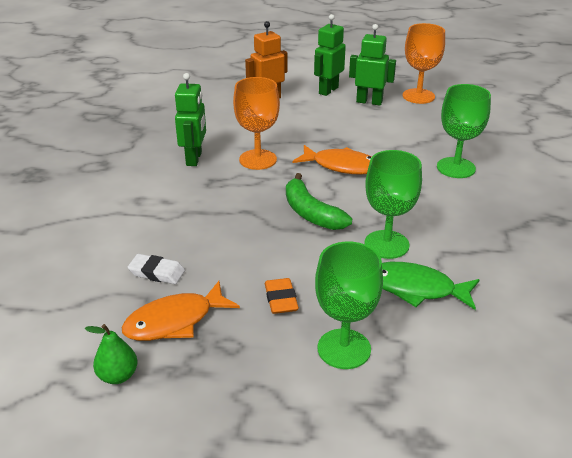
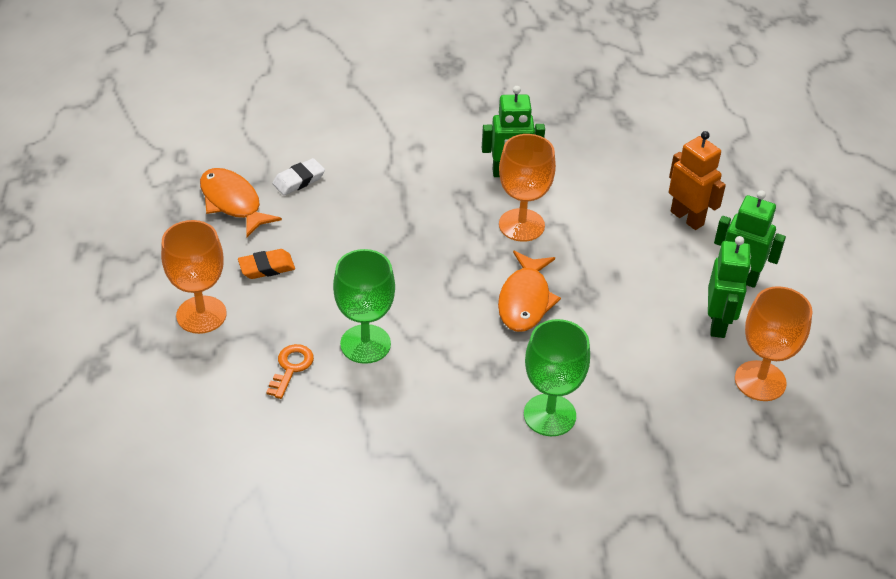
camera: 80 degrees right, 10 degrees up
(118, 376) = (168, 182): green pear -> none
(157, 272) = (299, 180): white eraser -> white eraser turned 45 degrees clockwise
(311, 213) = (416, 279): green banana -> none
(344, 349) = (201, 315): green goblet -> orange goblet
(416, 289) = (291, 368): green fish -> orange key

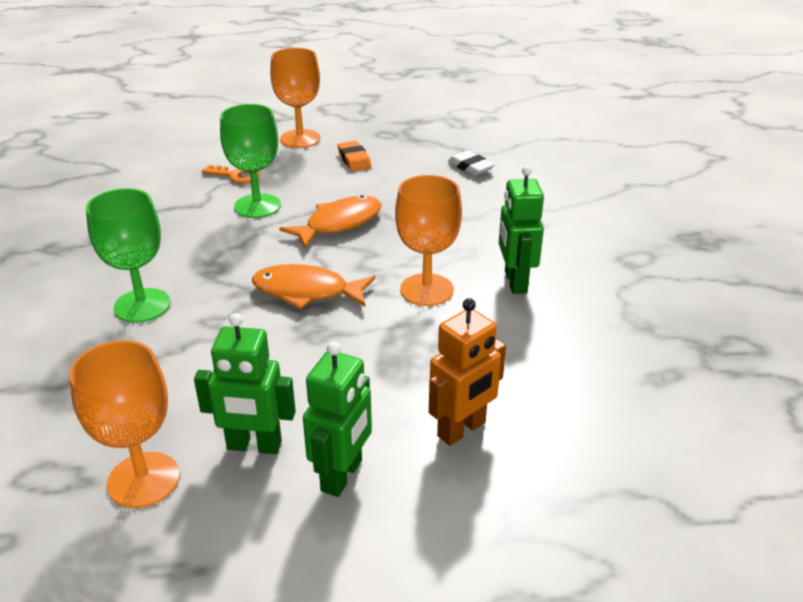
camera: 90 degrees right, 10 degrees down
(233, 202) = (434, 141): orange fish -> orange fish (339, 223)

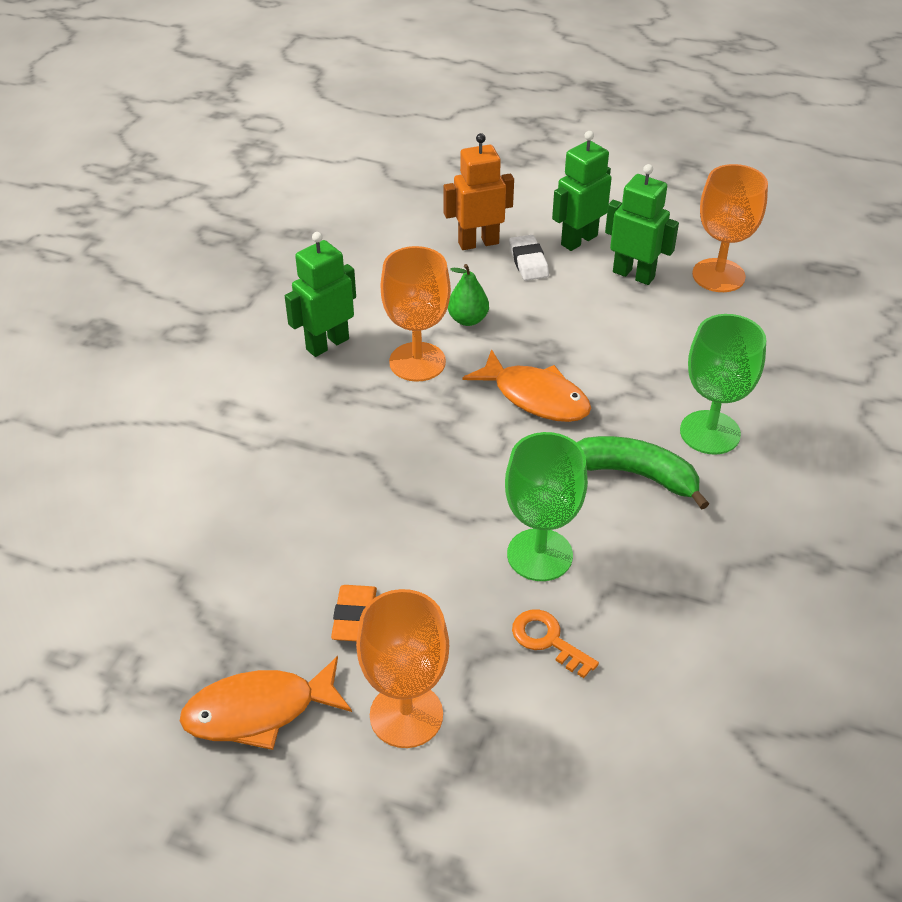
camera: 155 degrees left, 10 degrees up
(201, 262) = (636, 475): none -> green banana
(339, 223) = (451, 484): orange fish -> orange fish (258, 711)
(409, 338) = (468, 319): none -> green pear
(470, 167) = (208, 537): white eraser -> white eraser (528, 262)
(515, 282) = (327, 344): green robot -> green robot turned 150 degrees counterclockwise

